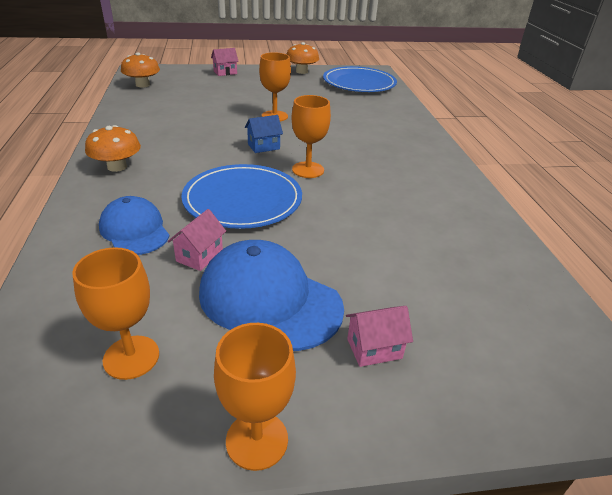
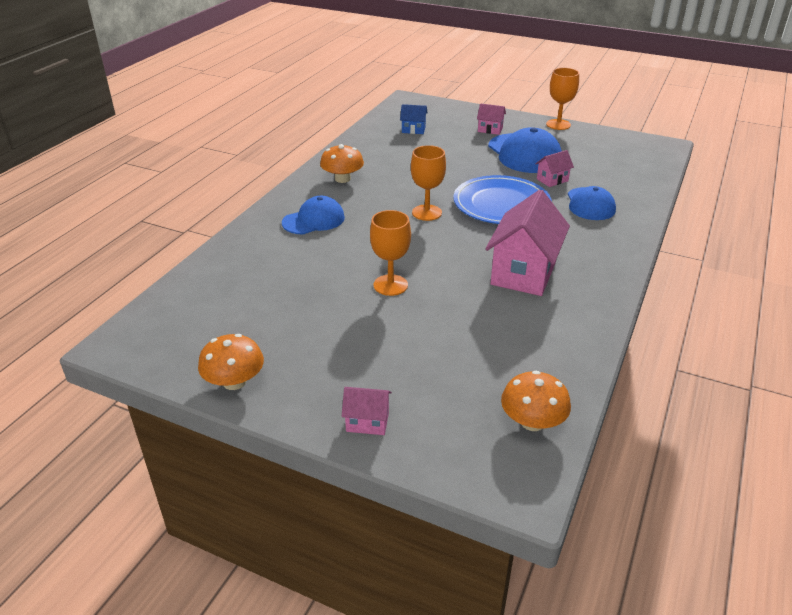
camera: 145 degrees left, 0 degrees up
(117, 167) = (596, 261): orange mushroom -> orange mushroom (342, 179)
(131, 357) = (602, 153): orange goblet -> none
(181, 143) = (523, 273): none -> pink house
(263, 146) = (443, 246): blue house -> blue house (413, 130)
(359, 83) = (195, 319): blue plate -> none
(388, 140) = (313, 220): none -> blue cap

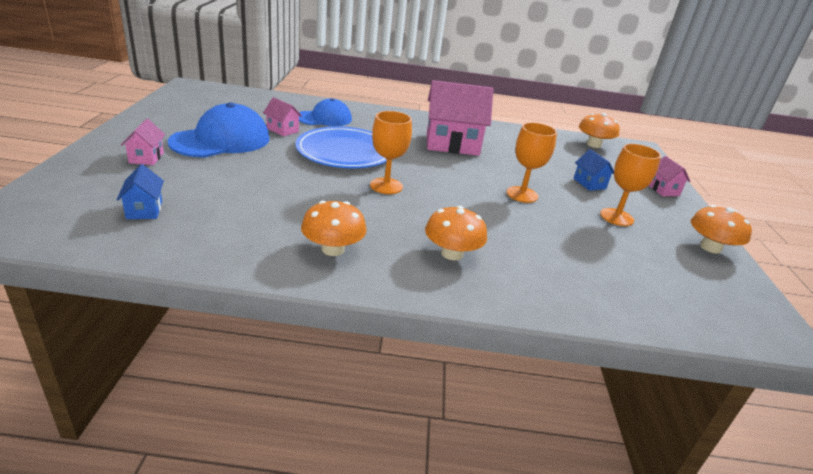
camera: 115 degrees left, 5 degrees down
(313, 220) = (452, 253): blue cap -> orange mushroom
(402, 350) = (589, 183): none -> blue house
(558, 124) = (131, 122): orange goblet -> orange goblet (616, 217)

